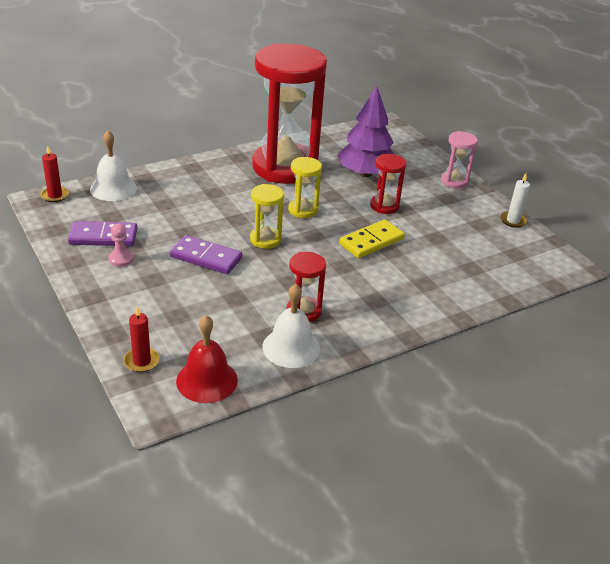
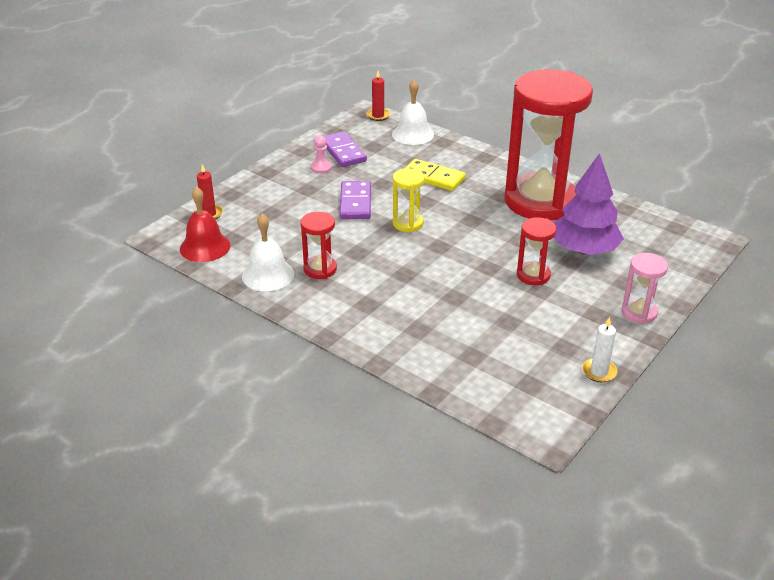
camera: 70 degrees right, 0 degrees up
(303, 210) = (475, 230): yellow hourglass -> none
(371, 241) = (460, 281): yellow domino -> yellow domino (433, 177)

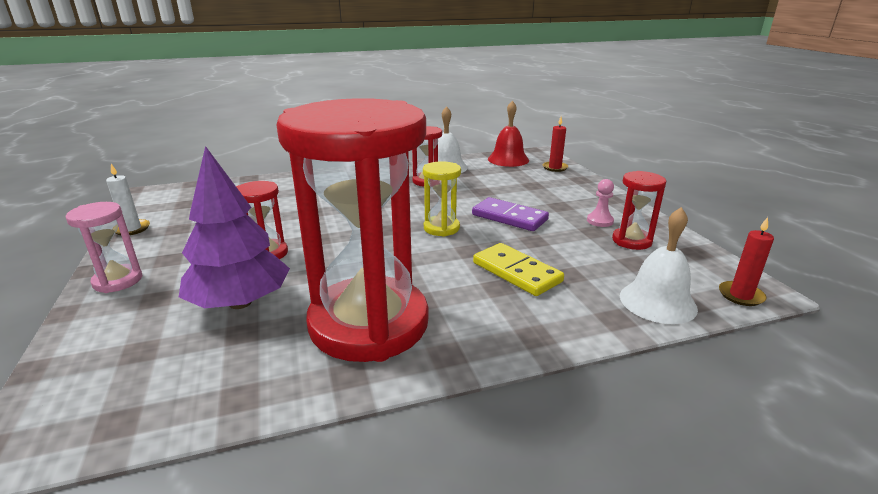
camera: 125 degrees right, 10 degrees down
(343, 152) = (631, 241): purple domino -> red hourglass
(433, 177) = (516, 272): yellow domino -> yellow domino turned 75 degrees clockwise

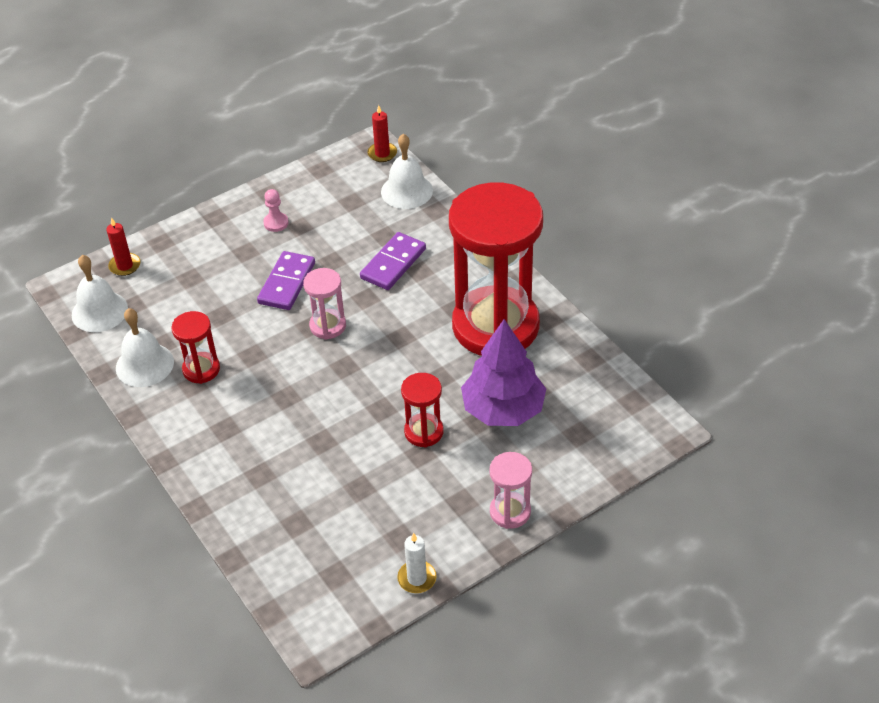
camera: 105 degrees left, 20 degrees up
(441, 228) = (328, 326): yellow hourglass -> pink hourglass
(508, 159) = (99, 311): red bell -> white bell
(516, 272) = (393, 264): yellow domino -> purple domino
(631, 241) = (312, 203): red hourglass -> none

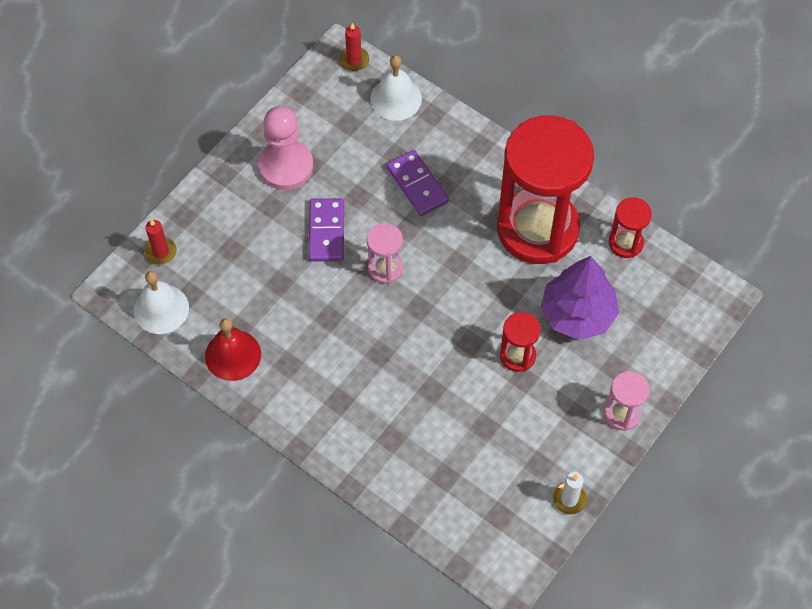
camera: 20 degrees left, 15 degrees up
(144, 364) = (233, 355): white bell -> red bell
(201, 369) = (288, 346): red hourglass -> red hourglass (625, 243)
(276, 223) = (286, 166): pink pawn -> pink pawn, size x2.22
(393, 264) = (417, 185): purple domino -> purple domino turned 45 degrees counterclockwise

